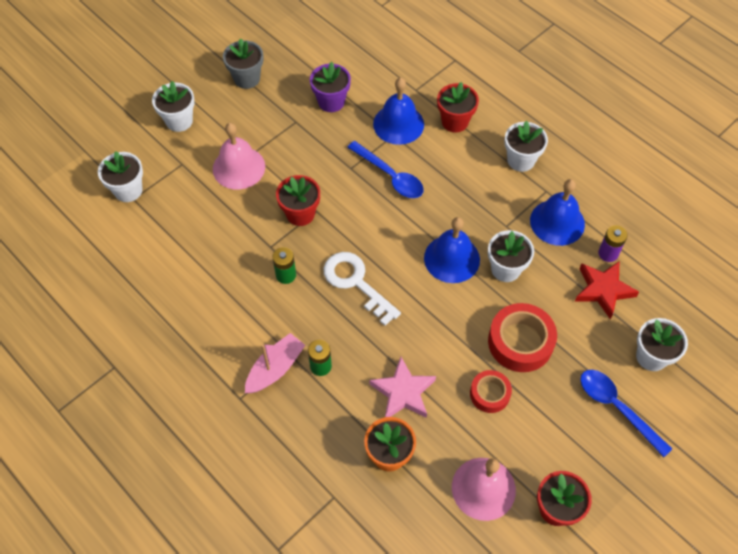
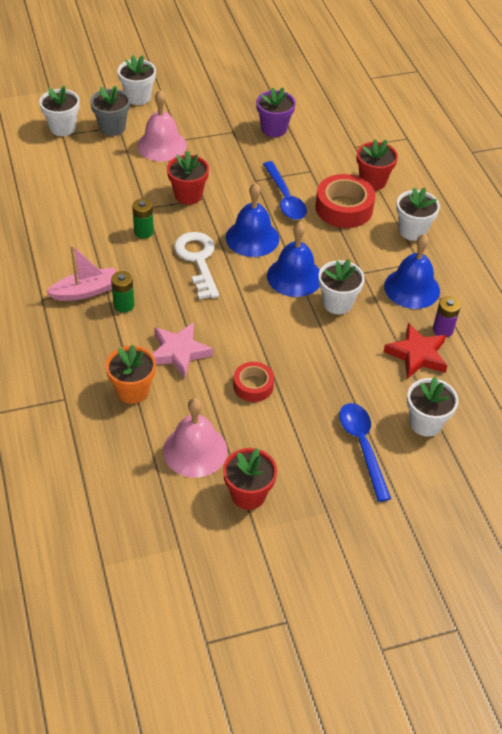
camera: 25 degrees right, 10 degrees down
(247, 78) = (215, 88): grey flower pot -> grey flower pot (112, 127)
(398, 124) = (320, 165): blue bell -> blue bell (252, 238)
(520, 342) = (310, 360): red tape -> red tape (344, 208)

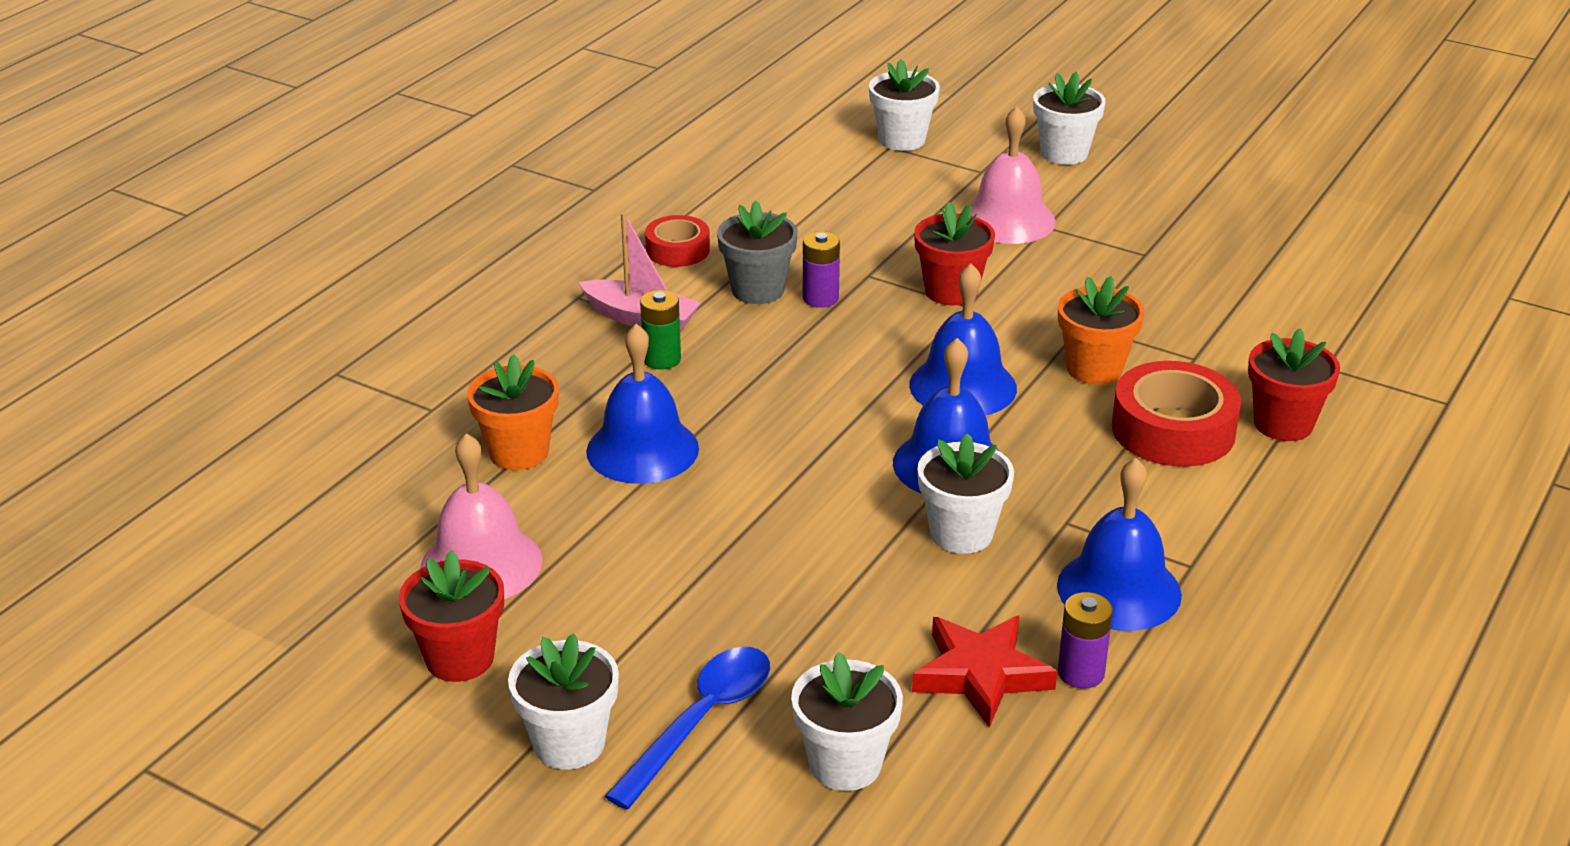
camera: 50 degrees right, 15 degrees down
(112, 127) = (970, 169): grey flower pot -> grey flower pot (757, 290)
(143, 232) = (820, 298): green battery -> purple battery
(178, 352) = (642, 449): pink star -> blue bell
(198, 260) = (840, 367): white key -> none
(253, 386) = (674, 547): red tape -> red tape (677, 250)
(274, 129) = (1218, 281): purple flower pot -> none
(285, 198) = (1094, 368): blue spoon -> orange flower pot
(412, 231) = (1247, 521): white flower pot -> white flower pot (569, 743)

